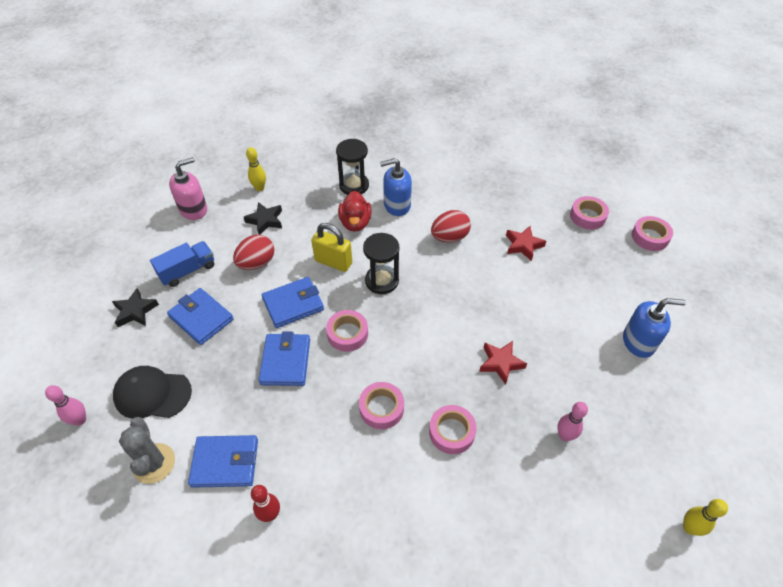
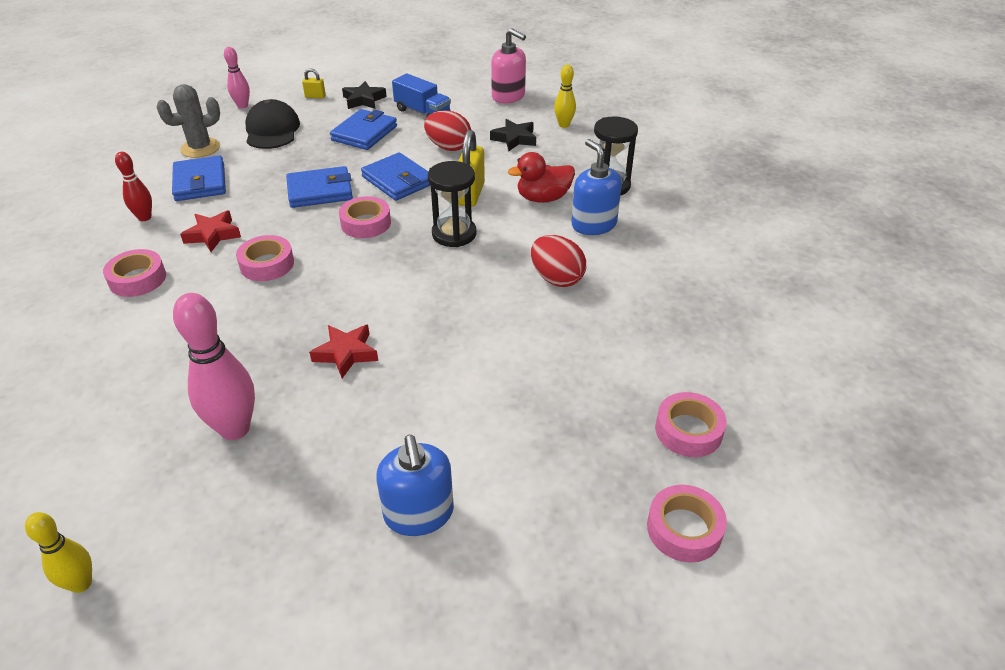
camera: 75 degrees right, 10 degrees down
(102, 351) = (315, 96): none -> yellow padlock
(451, 432) = (237, 322): pink tape -> pink tape (137, 279)
(523, 245) = (577, 355): red star -> red star (213, 235)
(565, 436) = (235, 429): pink bowling pin -> pink bowling pin, size x1.75

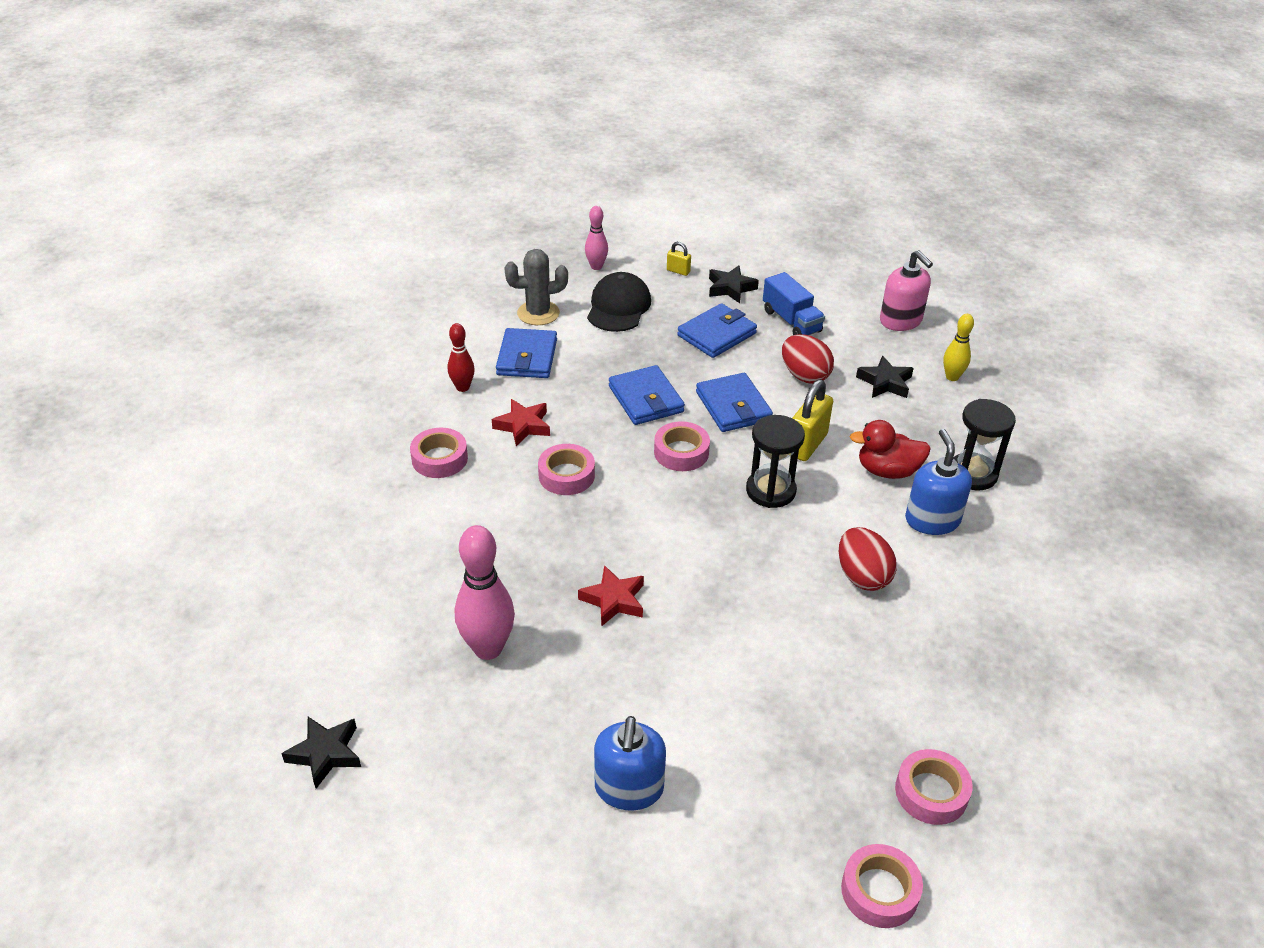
camera: 20 degrees right, 0 degrees up
(81, 584) = (325, 754): yellow bowling pin -> black star
(320, 191) = (646, 399): blue wallet -> blue wallet turned 60 degrees clockwise

